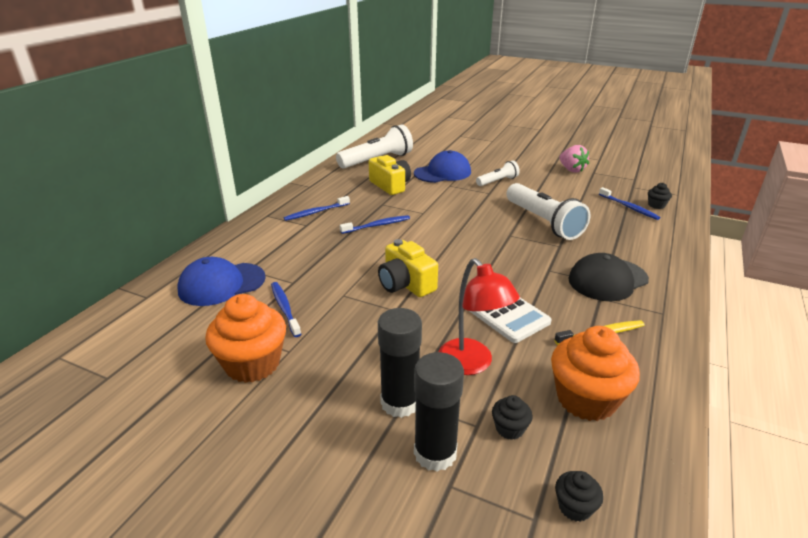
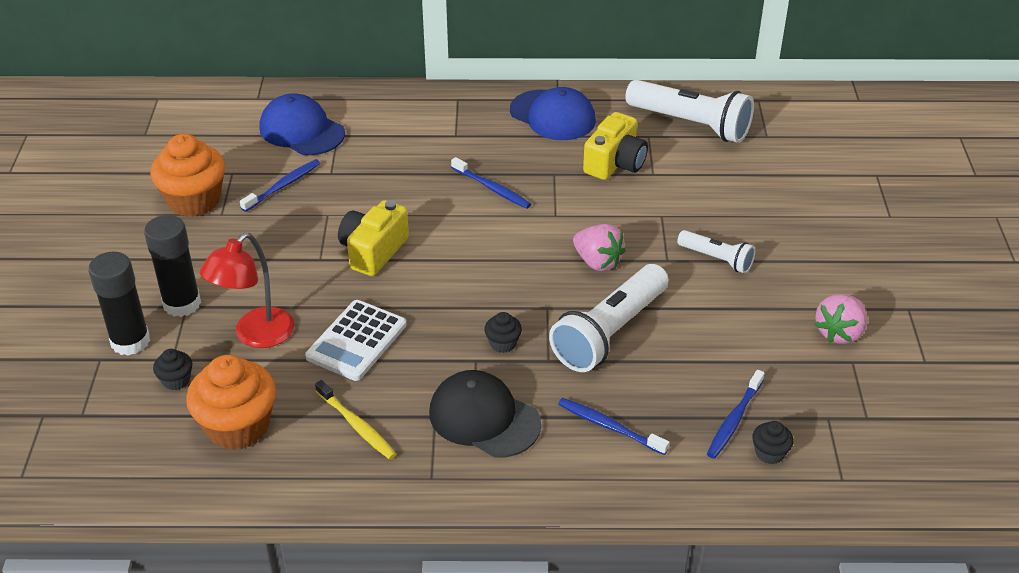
camera: 65 degrees right, 10 degrees up
(316, 212) = (491, 130): blue toothbrush -> blue toothbrush (609, 426)
(442, 173) = (701, 197): blue cap -> blue cap (553, 115)
(477, 211) = (597, 262): none -> pink strawberry
(574, 507) = (101, 436): black cupcake -> black cupcake (503, 343)

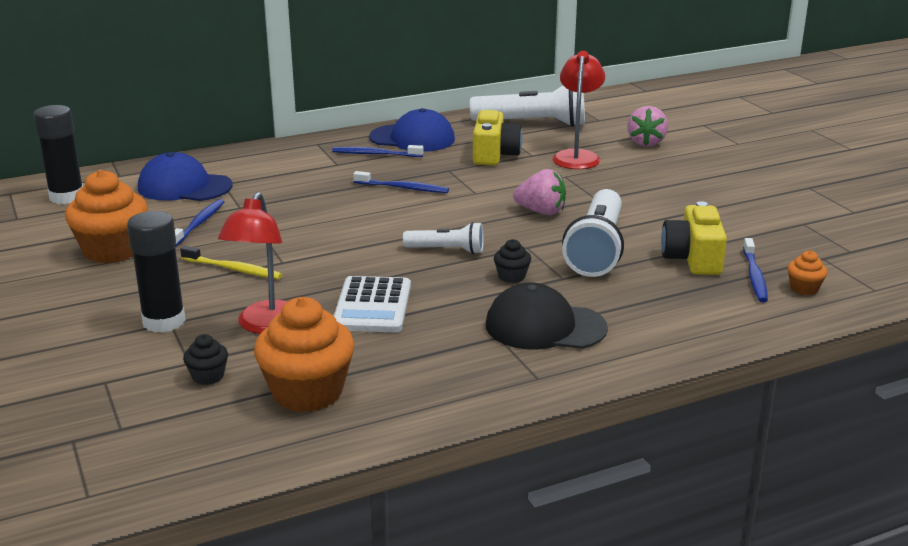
camera: 25 degrees left, 15 degrees down
(130, 341) = (129, 361): black glue stick -> black glue stick (67, 197)
(357, 425) = (430, 361): yellow toothbrush -> yellow toothbrush (233, 269)
(373, 251) = (330, 246): yellow camera -> yellow camera (693, 258)
(609, 426) = (659, 305): blue toothbrush -> blue toothbrush (375, 154)
(697, 189) = (577, 156): none -> red lamp
(717, 259) = (636, 190): white flashlight -> white flashlight (447, 250)
(769, 453) = (804, 288): black cupcake -> orange cupcake
(839, 333) = (775, 210): pink strawberry -> pink strawberry (646, 142)

